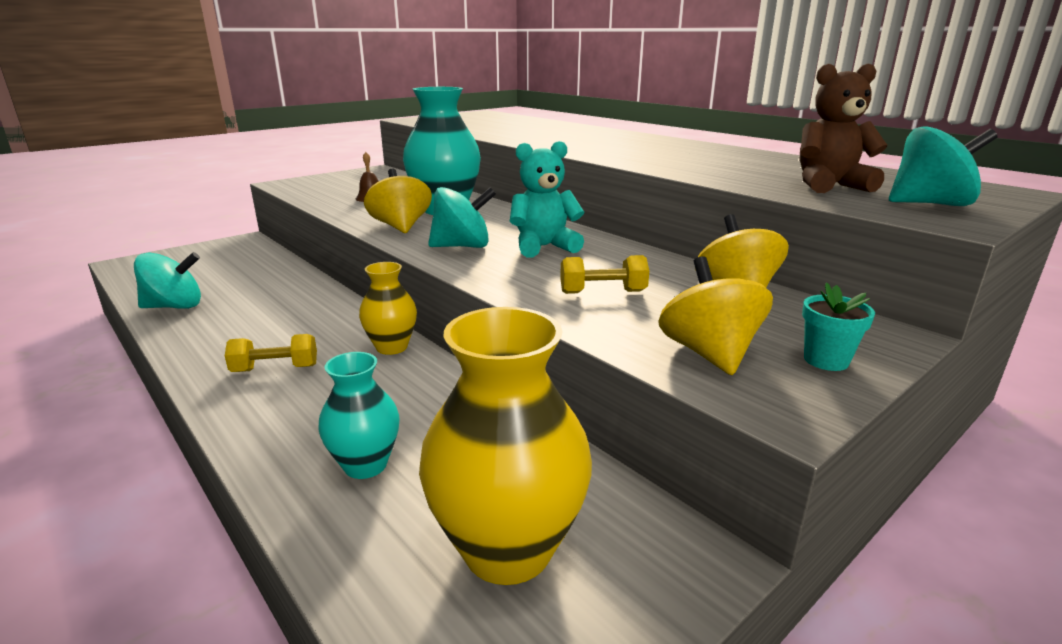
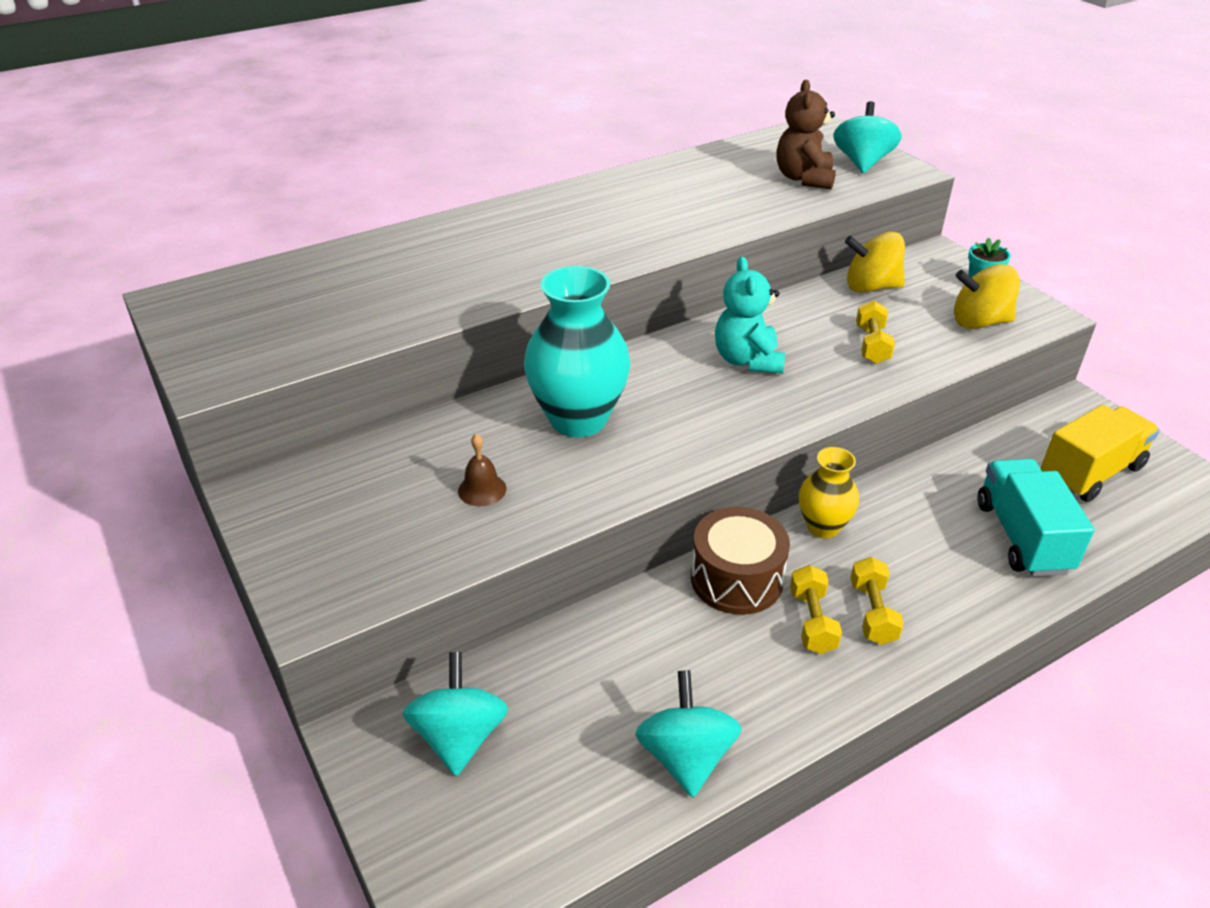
camera: 80 degrees left, 15 degrees up
(276, 343) = (812, 621): none -> yellow dumbbell
(333, 315) = (736, 579): none -> brown drum
(365, 465) = (1022, 537): turquoise vase -> turquoise truck
(401, 227) = (652, 457): yellow spinning top -> none
(462, 246) = (739, 412): turquoise spinning top -> turquoise spinning top (459, 737)
(507, 549) = (1090, 473): yellow vase -> yellow truck

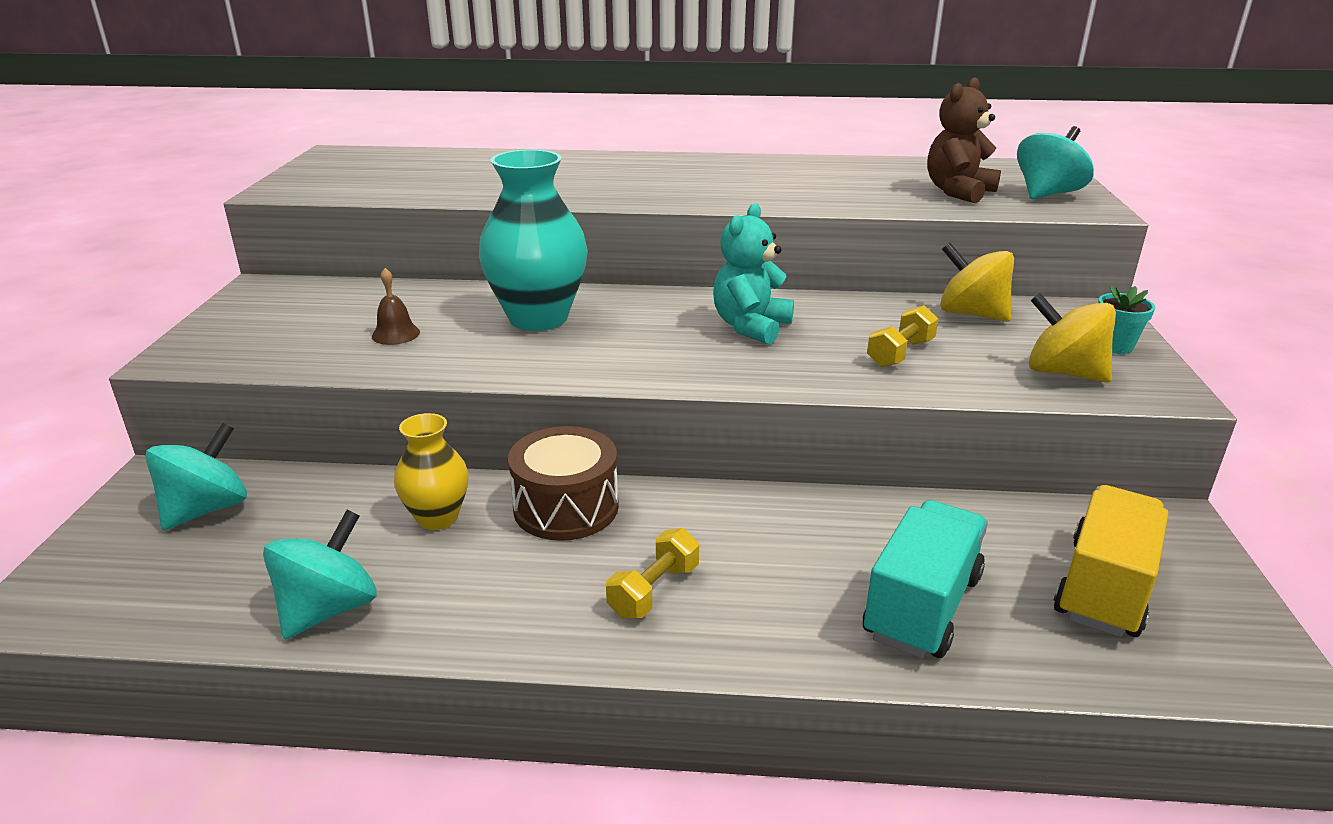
camera: 35 degrees right, 10 degrees down
(812, 621) = (585, 569): yellow dumbbell -> none
(823, 526) = (706, 504): yellow vase -> yellow vase (437, 518)
(1090, 473) = (1104, 588): yellow truck -> yellow truck turned 60 degrees counterclockwise

